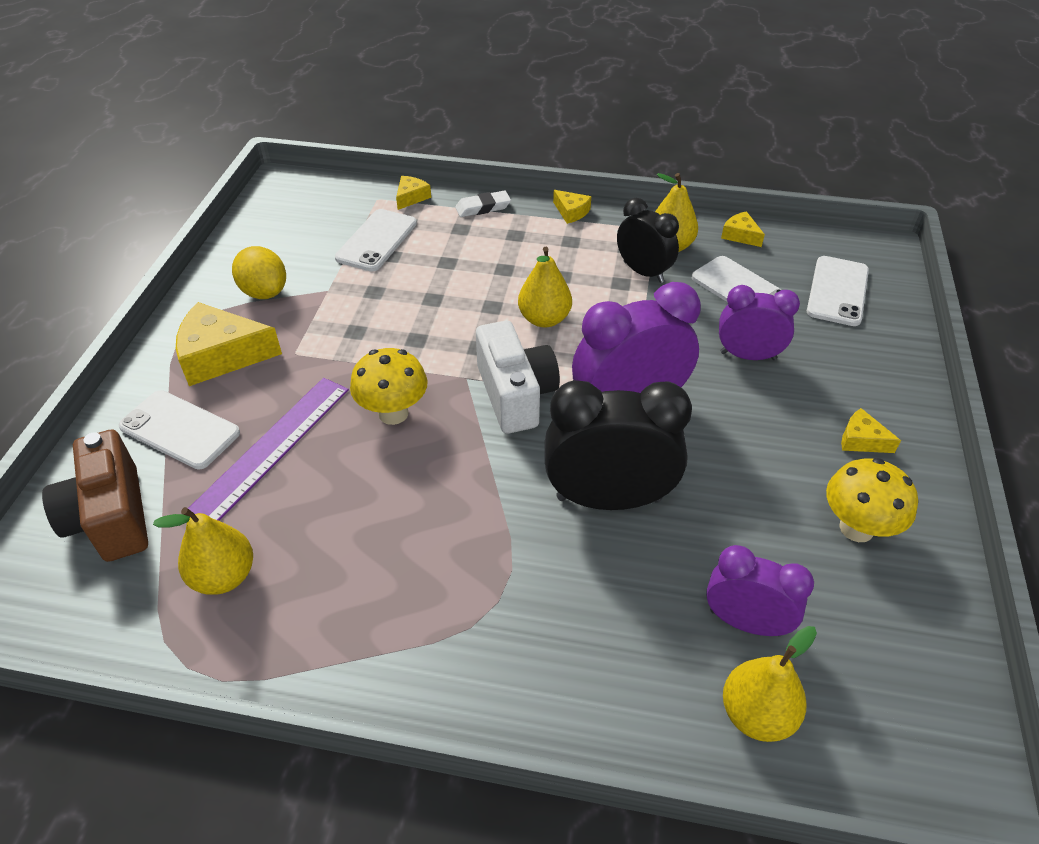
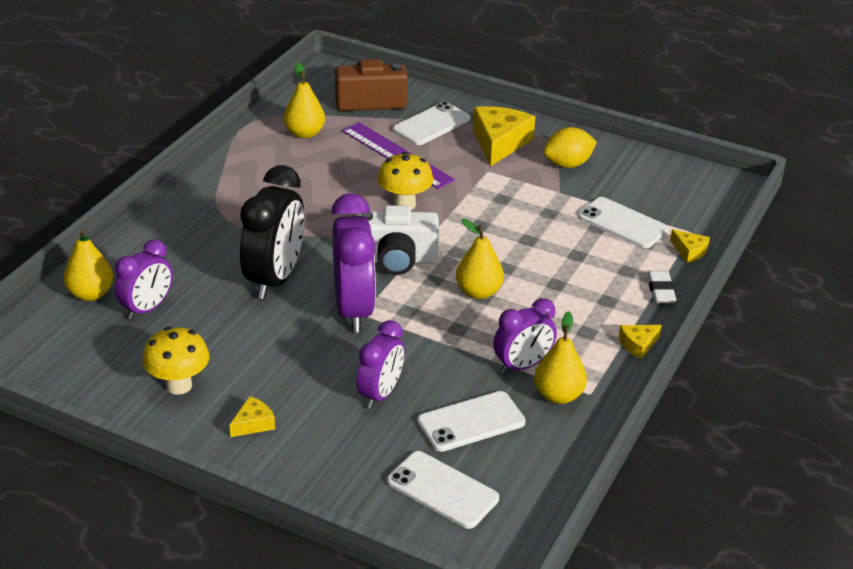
camera: 105 degrees right, 10 degrees down
(643, 272) = (522, 366): black clock -> purple clock
(740, 235) = (561, 453): yellow cheese -> none

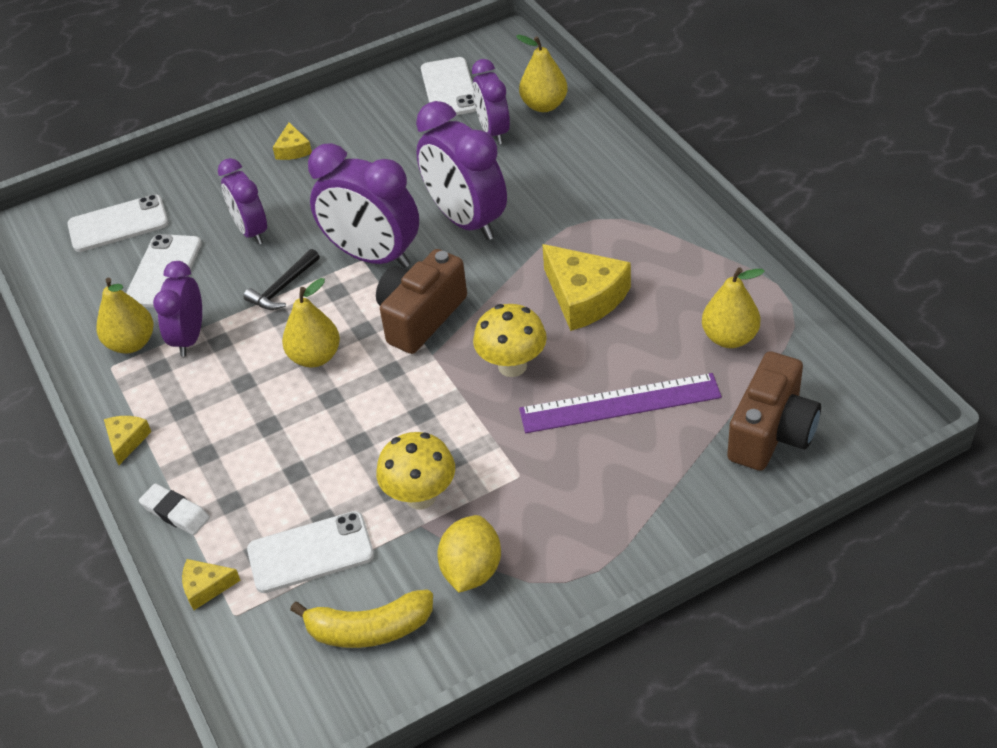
camera: 130 degrees right, 10 degrees up
(179, 385) = (376, 123): yellow mushroom -> yellow mushroom (420, 496)
(275, 279) = (466, 221): black clock -> purple clock
(396, 260) = (420, 317): white camera -> brown camera
(428, 342) = (283, 288): none -> black hammer
(431, 124) = (669, 471): white phone -> white phone (449, 88)
(499, 143) = (575, 522): yellow cheese -> yellow cheese (584, 297)
(641, 183) = (369, 629): none -> yellow banana

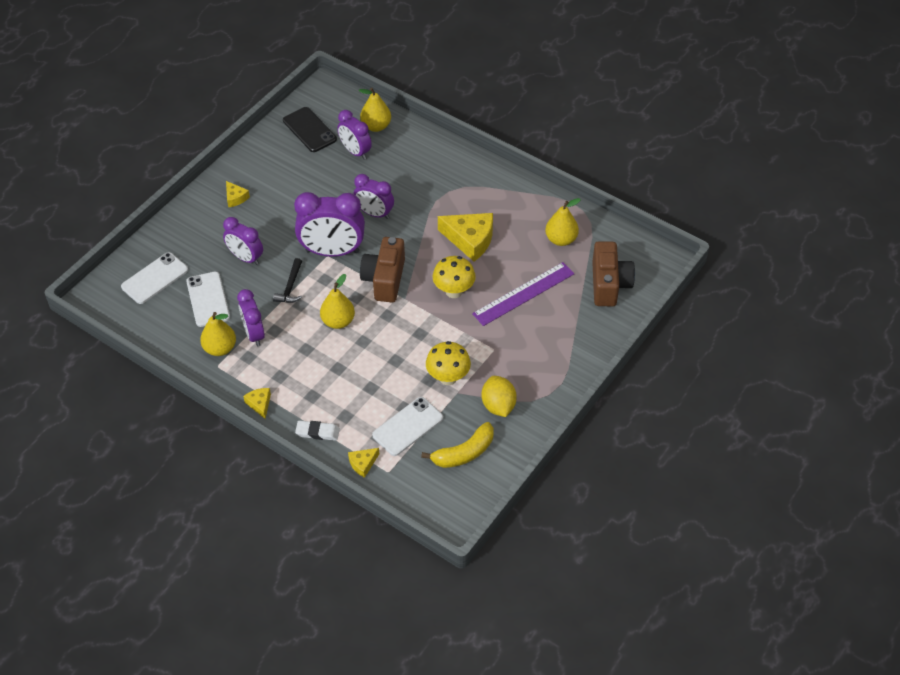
camera: 30 degrees left, 5 degrees up
(449, 88) = (309, 130): white phone -> black phone
(466, 221) = (374, 213): purple clock -> purple clock, size x0.62

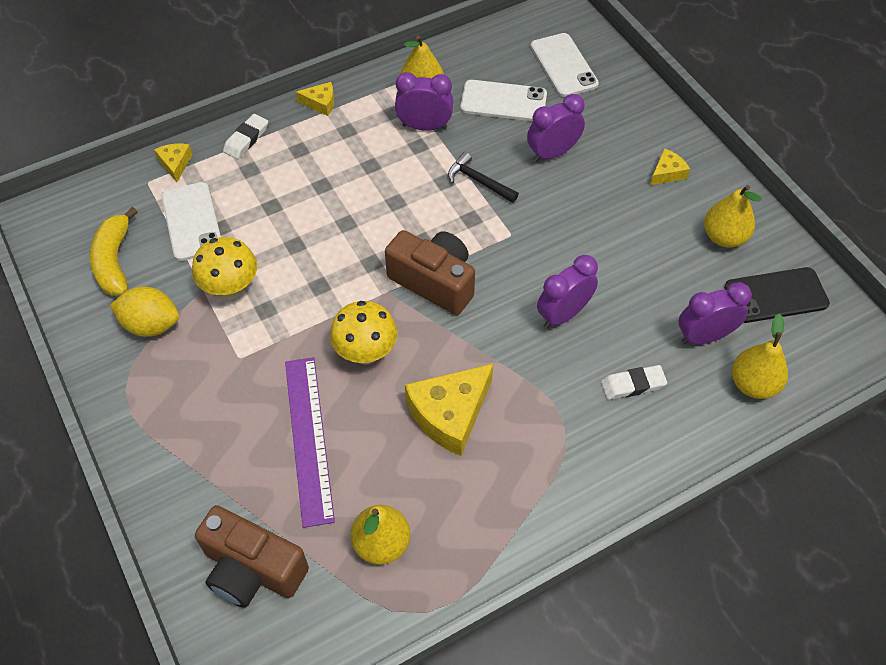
camera: 115 degrees right, 5 degrees up
(235, 198) = (667, 173): yellow cheese -> yellow cheese turned 150 degrees clockwise
(332, 252) = (516, 242): purple clock -> none
(338, 321) = (393, 209): yellow pear -> yellow pear (724, 237)
(405, 172) = (633, 385): none -> white eraser

